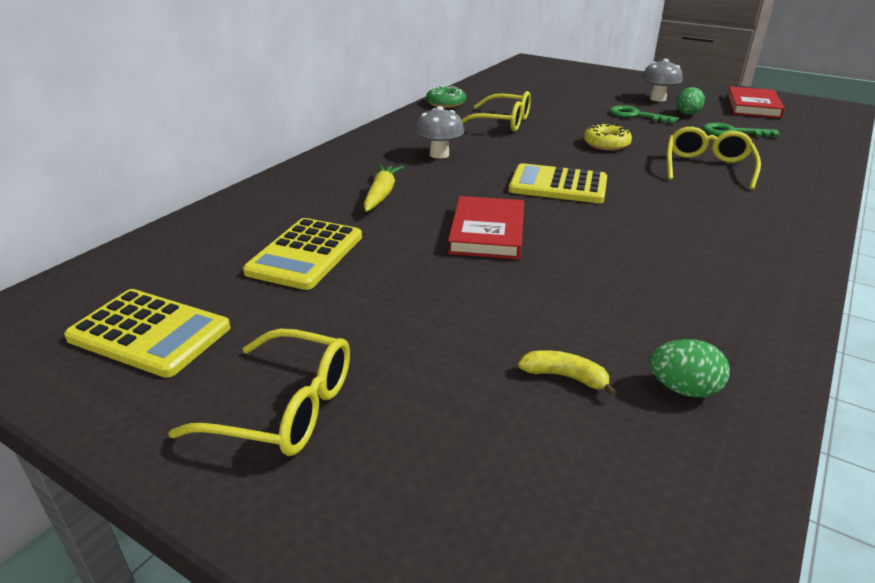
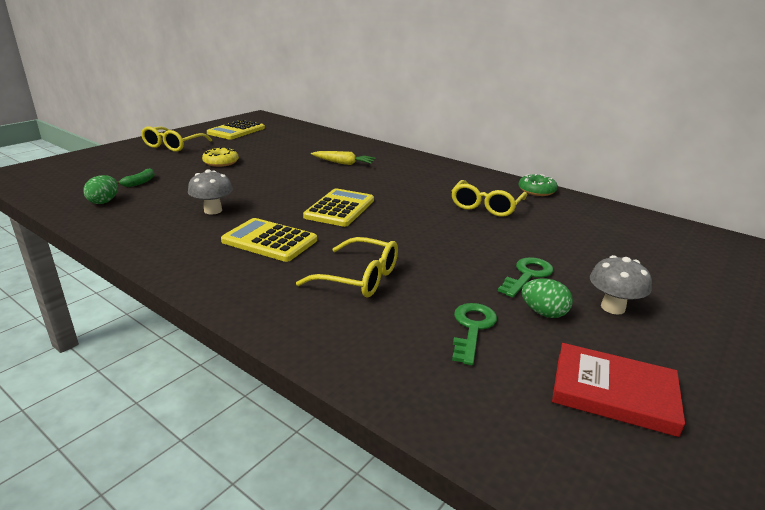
camera: 95 degrees right, 5 degrees down
(306, 254) = (280, 148): yellow calculator -> yellow calculator (269, 241)
(439, 154) = (407, 180): grey mushroom -> grey mushroom (213, 210)
(487, 232) = (279, 182): red book -> none
(565, 377) = (139, 182): yellow banana -> green banana
(606, 144) = (428, 241): yellow donut -> yellow donut (221, 162)

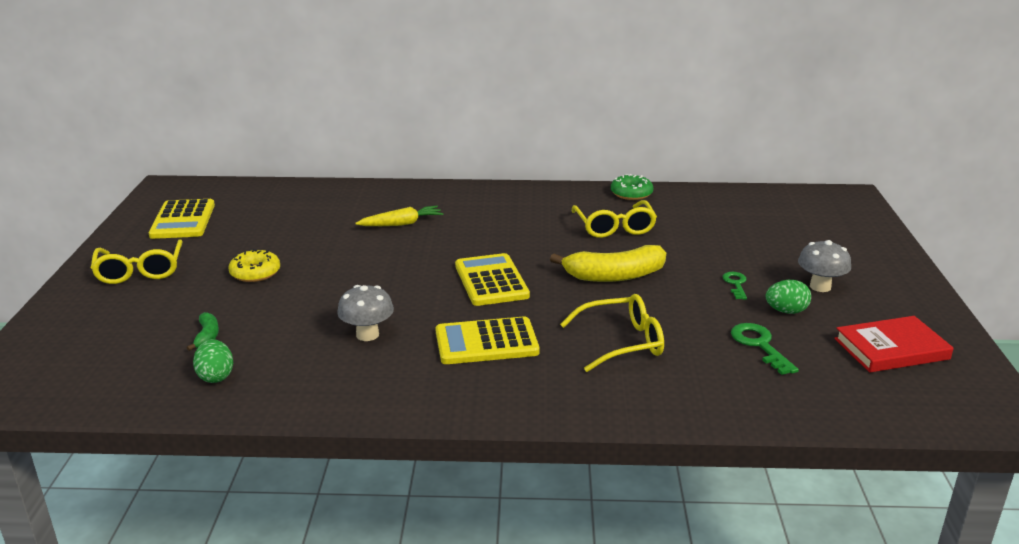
camera: 35 degrees left, 0 degrees up
(432, 234) = (614, 276): none -> yellow banana
(527, 275) = (735, 284): green key -> green key, size x0.66

